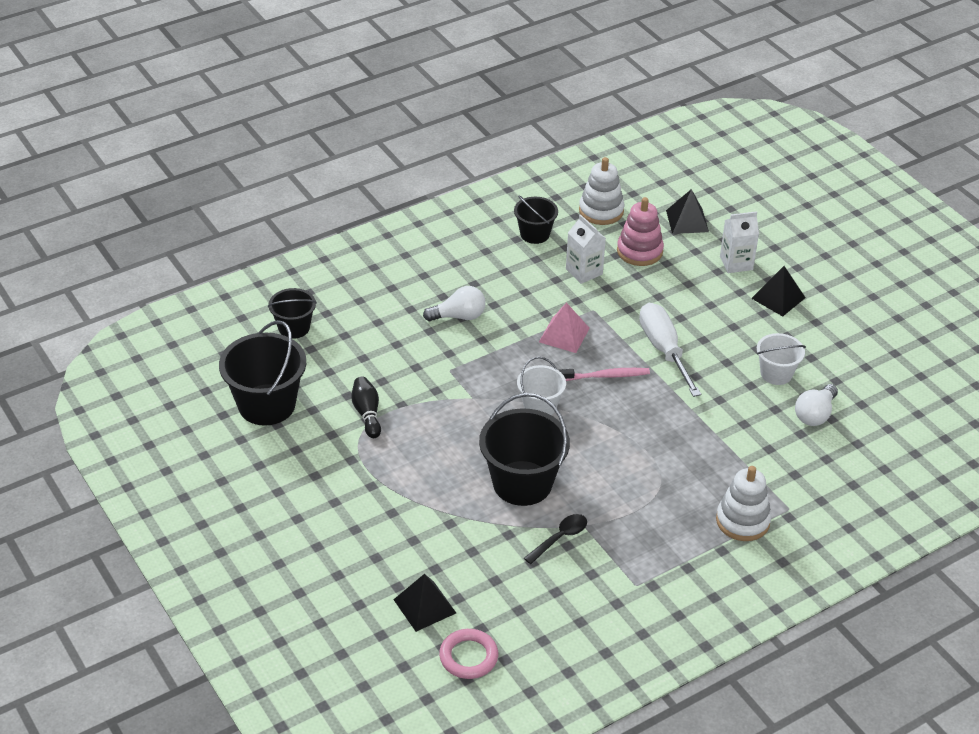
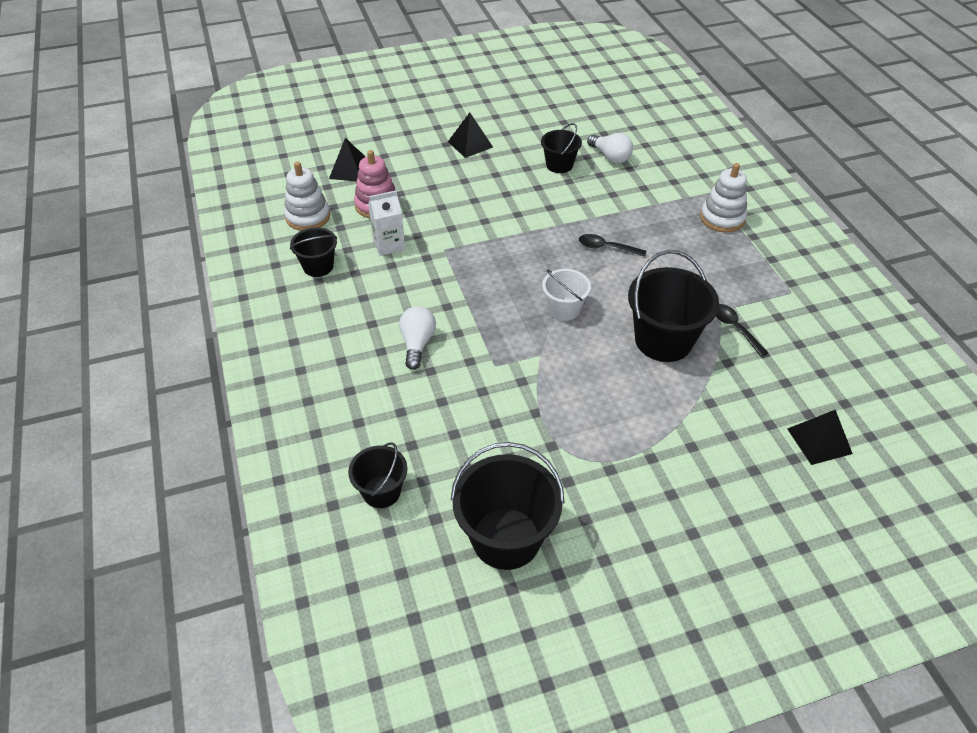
camera: 75 degrees left, 5 degrees up
(367, 413) = (543, 444): black bowling pin -> none
(468, 657) = (881, 418): pink ring -> none
(564, 335) = (471, 275): pink pyramid -> none
(605, 376) = (535, 259): pink toothbrush -> none
(647, 428) = (606, 248): none -> black spoon
(664, 350) = (512, 218): white screwdriver -> none
(736, 263) = (418, 156): white carton -> none
(776, 373) = (559, 165): white bucket -> black bucket

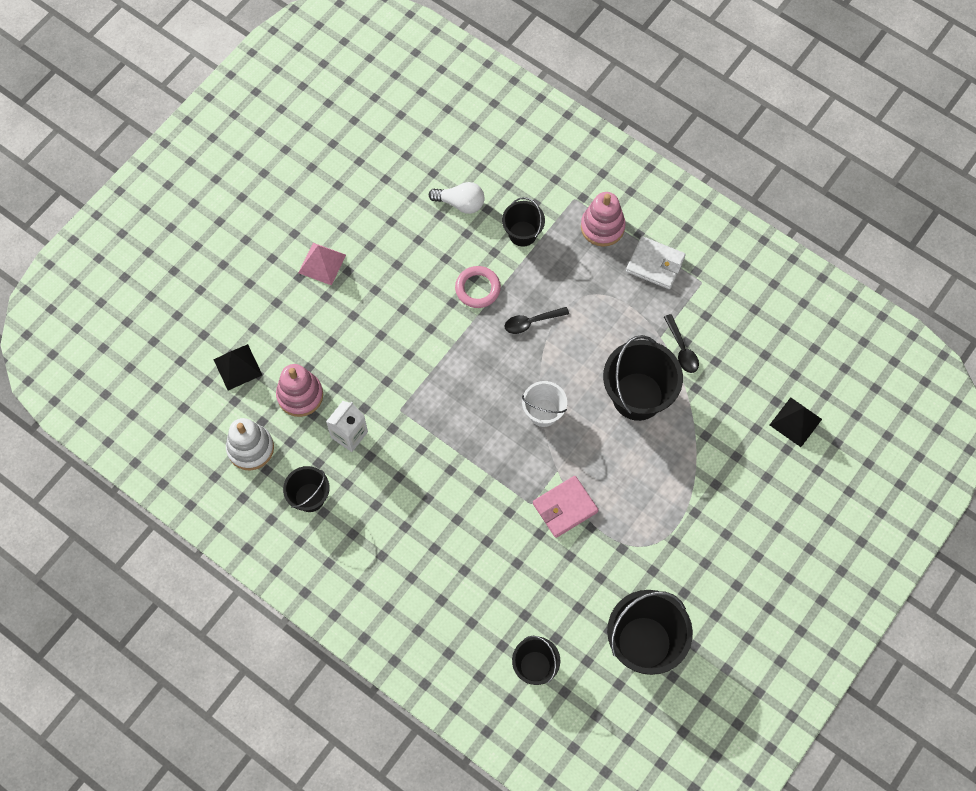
camera: 35 degrees left, 20 degrees up
(417, 344) = (457, 522): white light bulb -> none
(470, 144) = (322, 264): black pyramid -> pink pyramid
(523, 384) = (565, 508): none -> pink wallet
(559, 165) = (423, 242): black bucket -> black bucket (522, 233)
(579, 208) = (477, 288): none -> pink ring
(722, 218) = (602, 227): white stacking toy -> pink stacking toy
(735, 328) = (682, 349): black spoon -> black spoon turned 135 degrees counterclockwise
(753, 261) = (655, 264): none -> white wallet

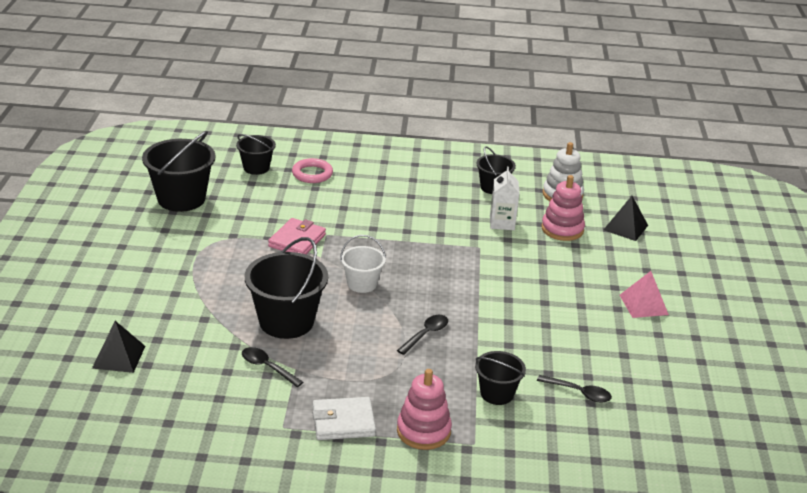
camera: 145 degrees right, 35 degrees down
(460, 203) = (579, 393): white light bulb -> black spoon
(477, 288) = (496, 338): pink ring -> pink ring (312, 174)

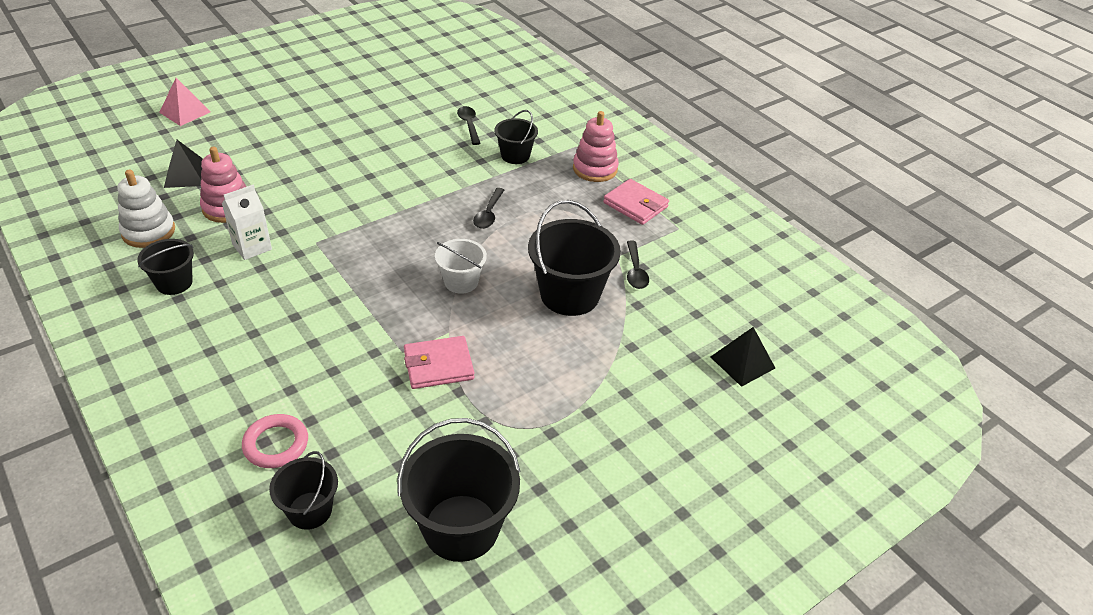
camera: 130 degrees left, 10 degrees up
(343, 422) = (635, 205): white wallet -> pink wallet
(426, 334) = (489, 214): black spoon -> black spoon turned 75 degrees counterclockwise
(643, 304) = (317, 131): pink pyramid -> pink pyramid (185, 112)

